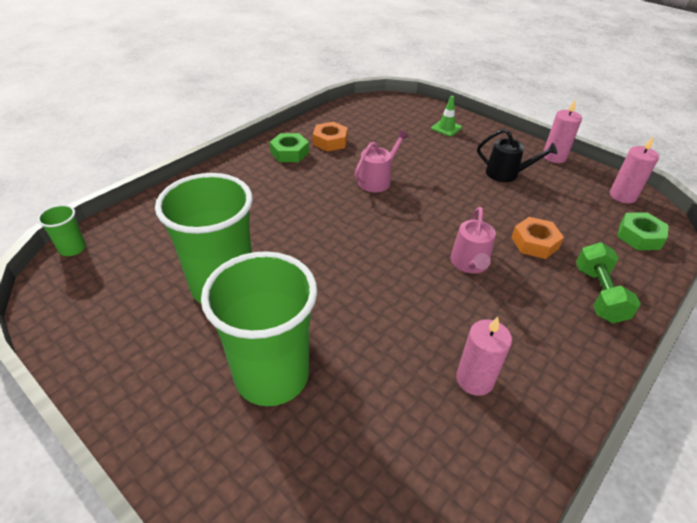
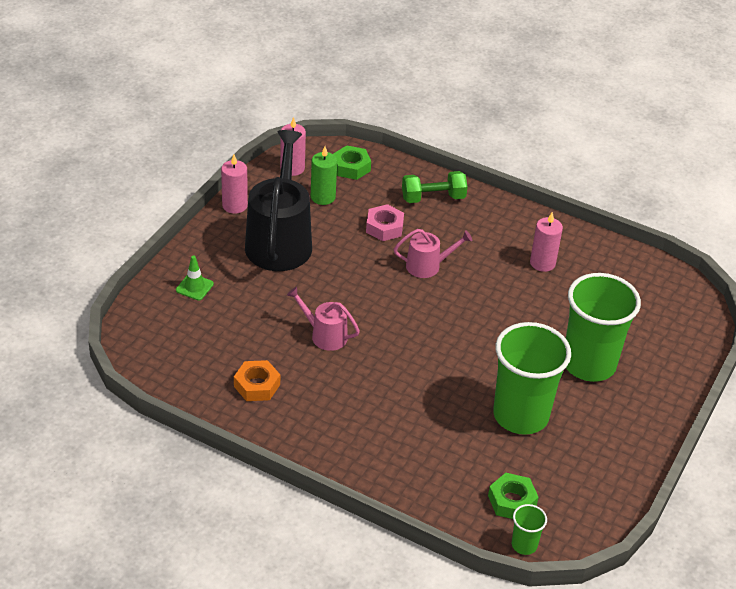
camera: 105 degrees left, 0 degrees up
(289, 153) = (294, 417): green nut -> green nut (512, 501)
(506, 174) = (279, 241): black watering can -> black watering can, size x2.02
(534, 243) = (384, 227): orange nut -> pink nut
(579, 208) = (323, 197): none -> green candle

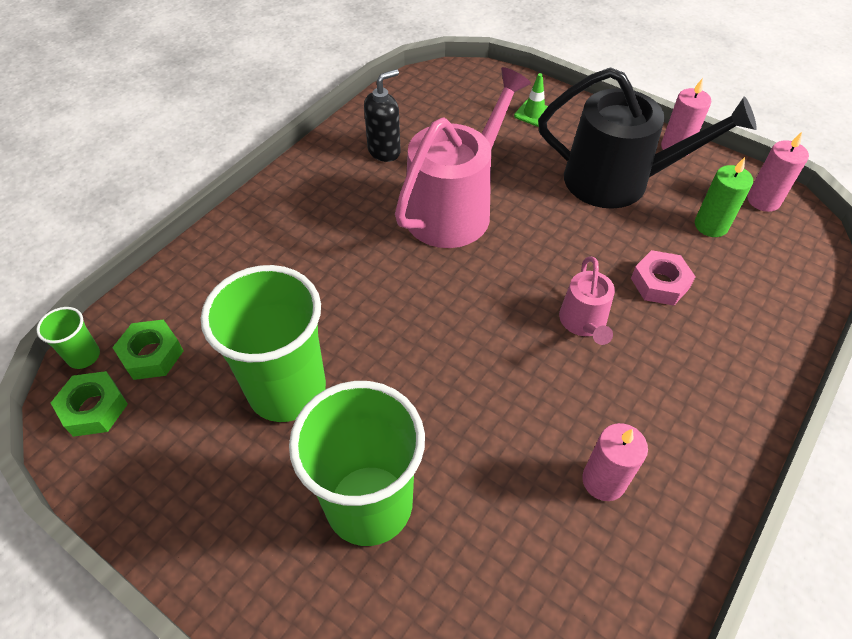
camera: 100 degrees right, 10 degrees up
(257, 385) = (384, 151): orange nut -> black soap dispenser
(325, 335) = (454, 208): pink watering can -> pink watering can, size x2.02
(351, 167) = (785, 260): green nut -> green nut (94, 408)
(433, 198) = (739, 349): green dumbbell -> none

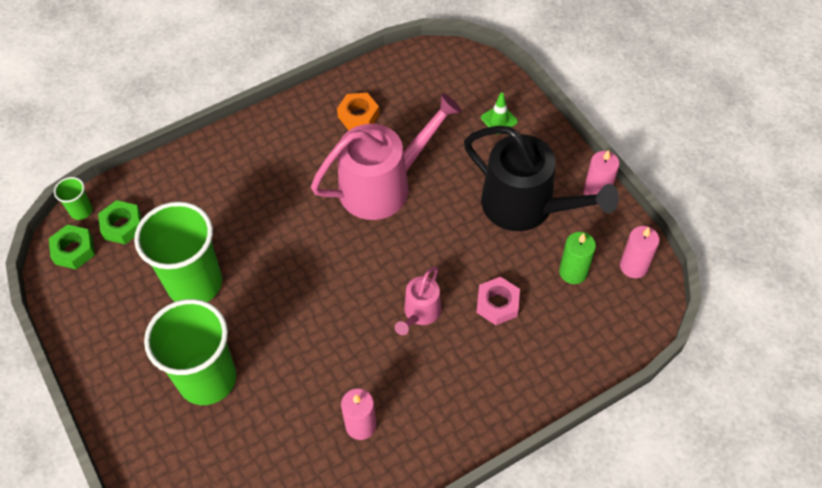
camera: 25 degrees right, 5 degrees up
(384, 151) = (358, 116): black soap dispenser -> orange nut

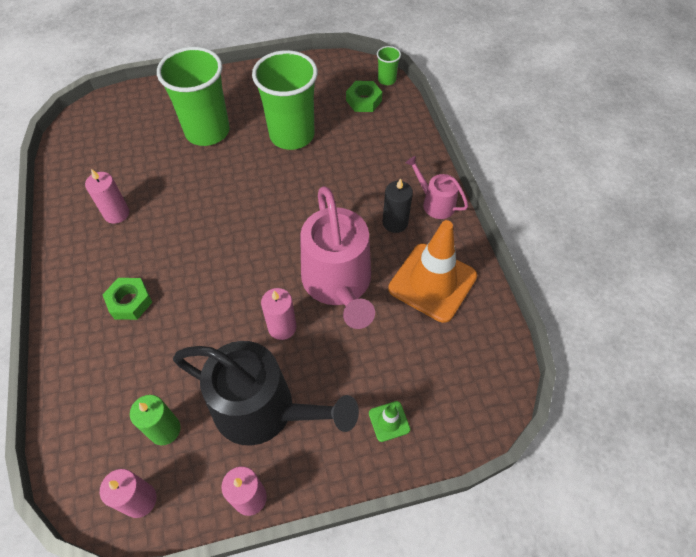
camera: 105 degrees right, 0 degrees up
(74, 250) = (352, 73): green nut -> green nut (130, 302)
(298, 157) = (395, 222): none -> black candle
(358, 116) = (432, 282): orange nut -> orange traffic cone
(420, 312) = (190, 279): pink watering can -> pink watering can (435, 203)
(444, 216) = (282, 327): none -> pink candle
(497, 304) = (166, 344): pink nut -> none
(525, 206) = (263, 409): black watering can -> black watering can turned 120 degrees counterclockwise

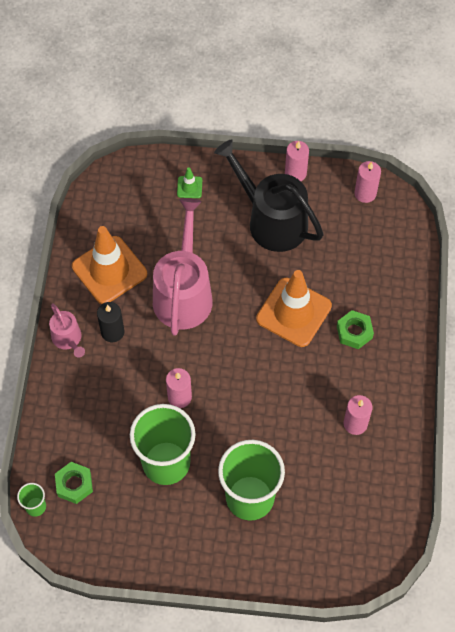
camera: 160 degrees left, 5 degrees up
(165, 430) = (342, 229): green candle -> none
(205, 302) = (293, 312): none -> orange traffic cone
(282, 327) = (240, 273): pink candle -> pink candle (179, 397)

